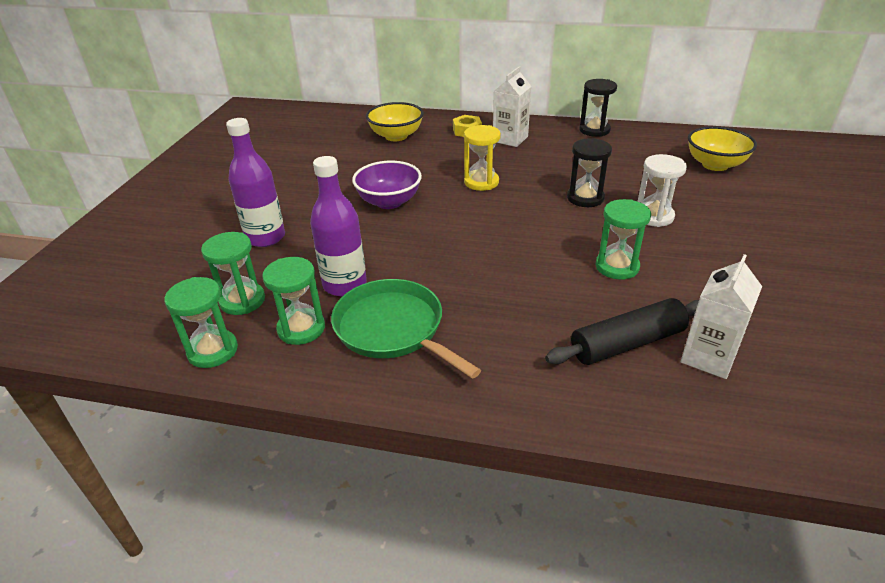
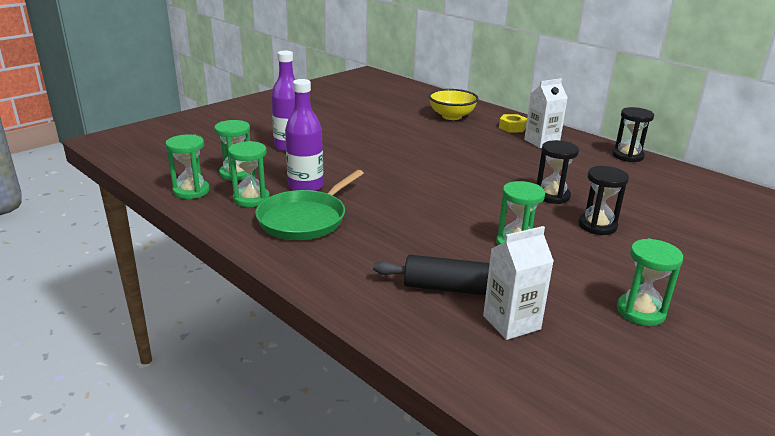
camera: 30 degrees right, 10 degrees down
(389, 202) = (394, 152): purple bowl -> none
(393, 329) = (305, 219): green pan -> green pan turned 135 degrees counterclockwise
(481, 182) = (479, 161): yellow hourglass -> none
(654, 216) = (597, 226): white hourglass -> black hourglass
(715, 165) = (715, 211): yellow bowl -> none
(779, 293) = (640, 312): none -> green hourglass

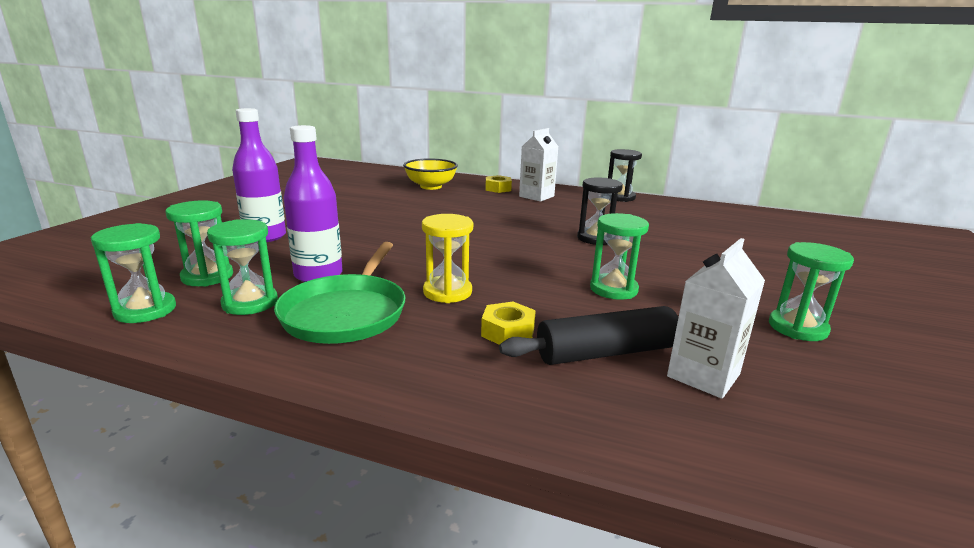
camera: 25 degrees left, 5 degrees down
(384, 218) = (447, 292): none -> yellow hourglass
(400, 258) = (508, 332): none -> yellow nut
(597, 226) = (664, 257): black hourglass -> none

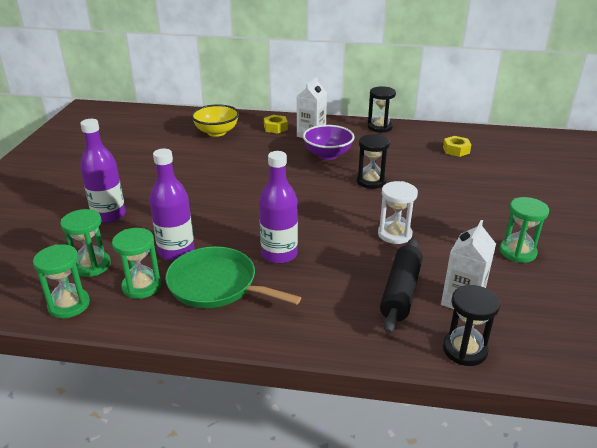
camera: 10 degrees left, 10 degrees up
(346, 313) = (216, 285): green pan -> green pan turned 120 degrees clockwise
(447, 292) = (279, 254): yellow hourglass -> purple bottle
(508, 332) = (333, 284): yellow nut -> yellow nut (456, 150)
(549, 213) = (328, 155): none -> purple bowl
(606, 352) = (400, 292): black rolling pin -> black rolling pin turned 45 degrees counterclockwise
(613, 289) = (394, 234): green hourglass -> white hourglass
(699, 445) = (464, 350): none -> black hourglass

